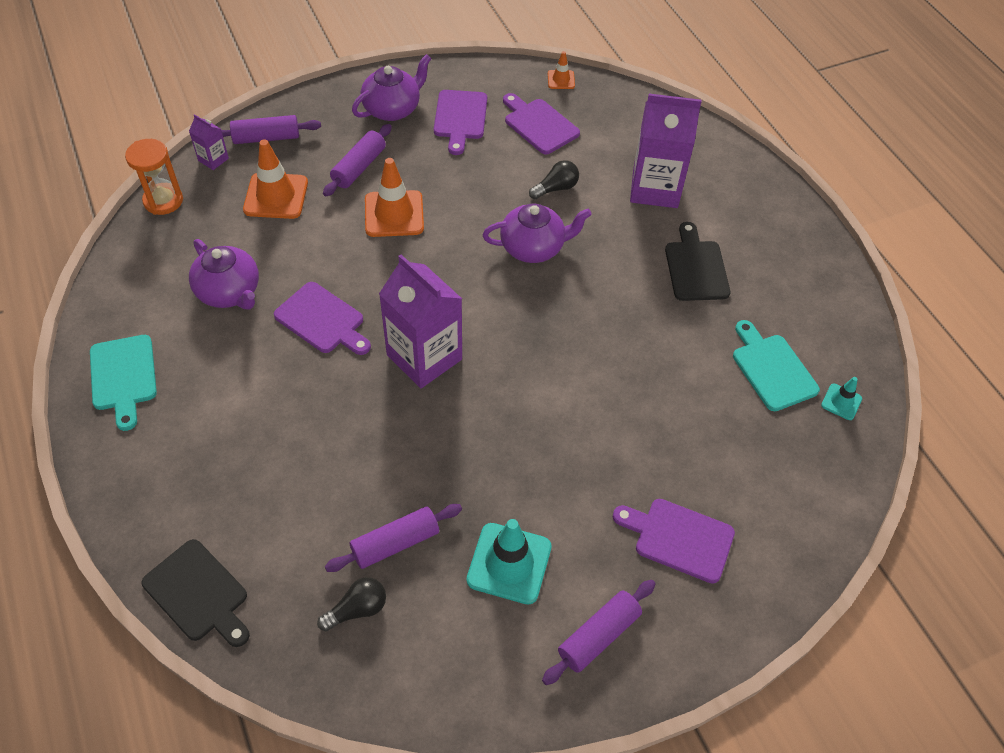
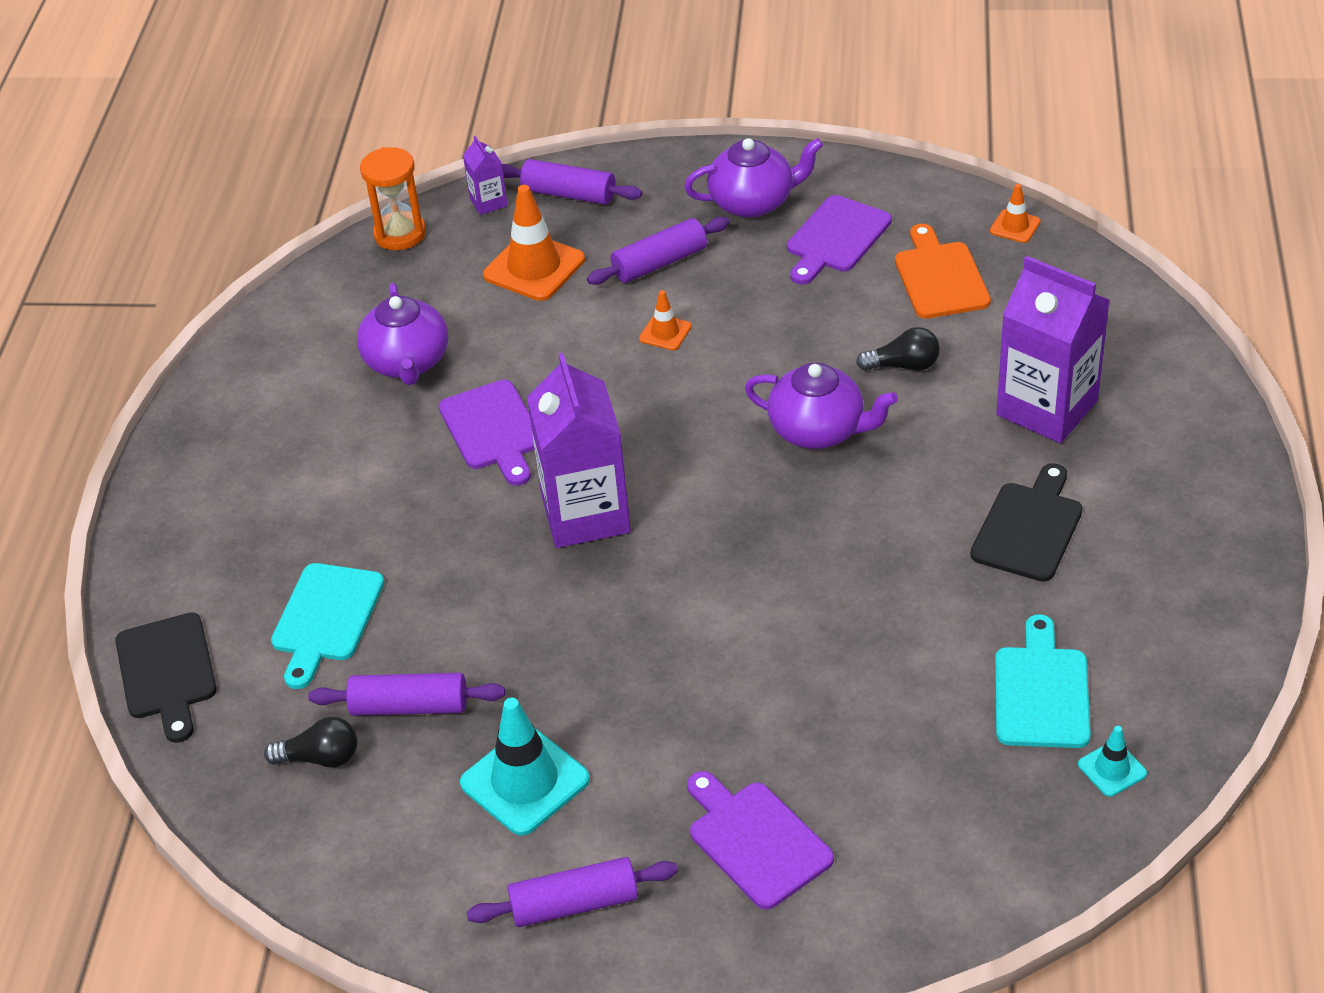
camera: 35 degrees right, 10 degrees down
(123, 377) = (233, 417): turquoise cutting board -> turquoise cutting board (326, 618)
(394, 214) = (665, 333): orange traffic cone -> orange traffic cone, size x0.52
(539, 124) = (940, 277): purple cutting board -> orange cutting board

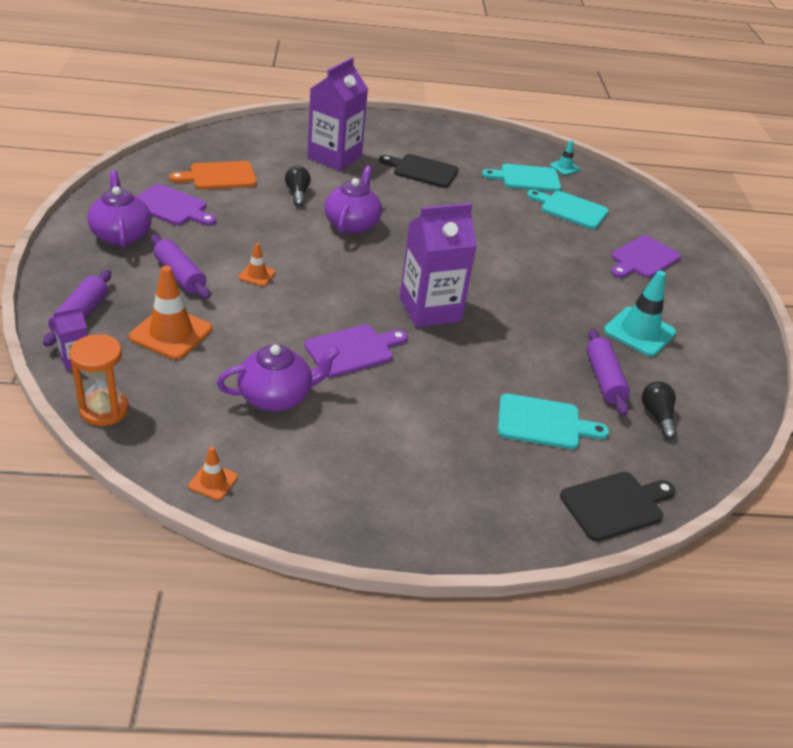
camera: 105 degrees left, 5 degrees down
(574, 904) = (707, 314): purple rolling pin -> none
(927, 750) = (571, 209): none -> turquoise cutting board
(1015, 226) = (177, 150): orange traffic cone -> orange traffic cone (213, 481)

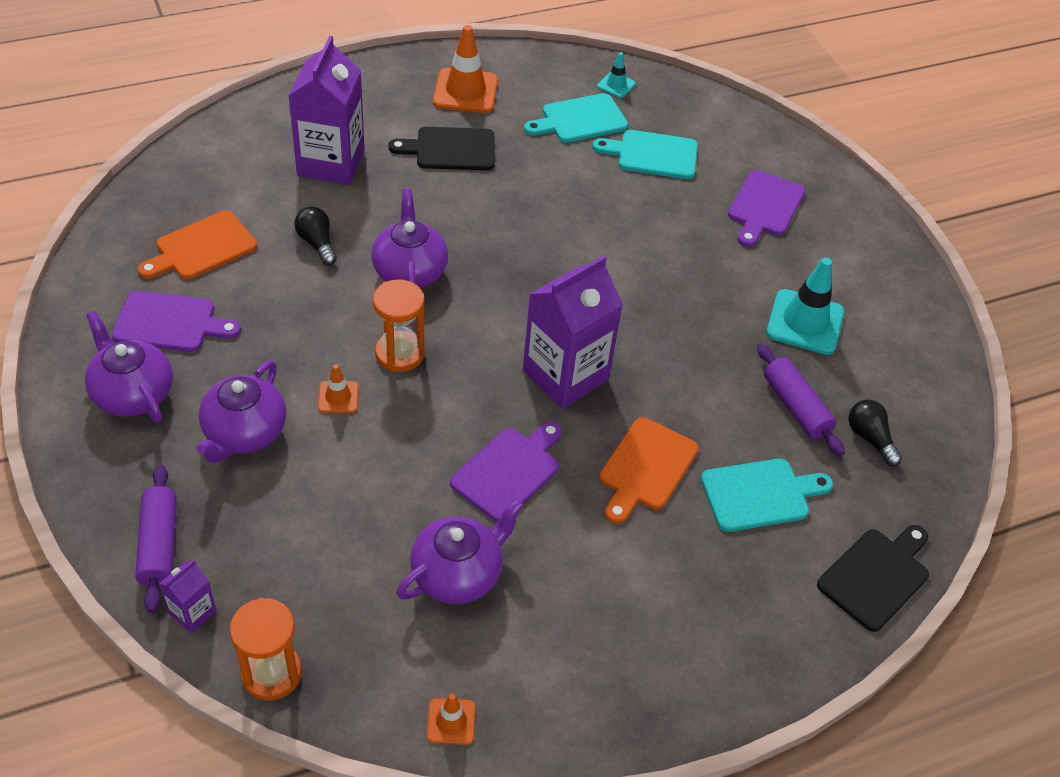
camera: 20 degrees left, 10 degrees up
(171, 333) = (285, 528): orange traffic cone -> orange traffic cone (465, 91)
(179, 275) = (244, 433): purple rolling pin -> purple teapot
(316, 264) = (400, 354): none -> orange hourglass
(460, 379) = (645, 468): none -> orange cutting board

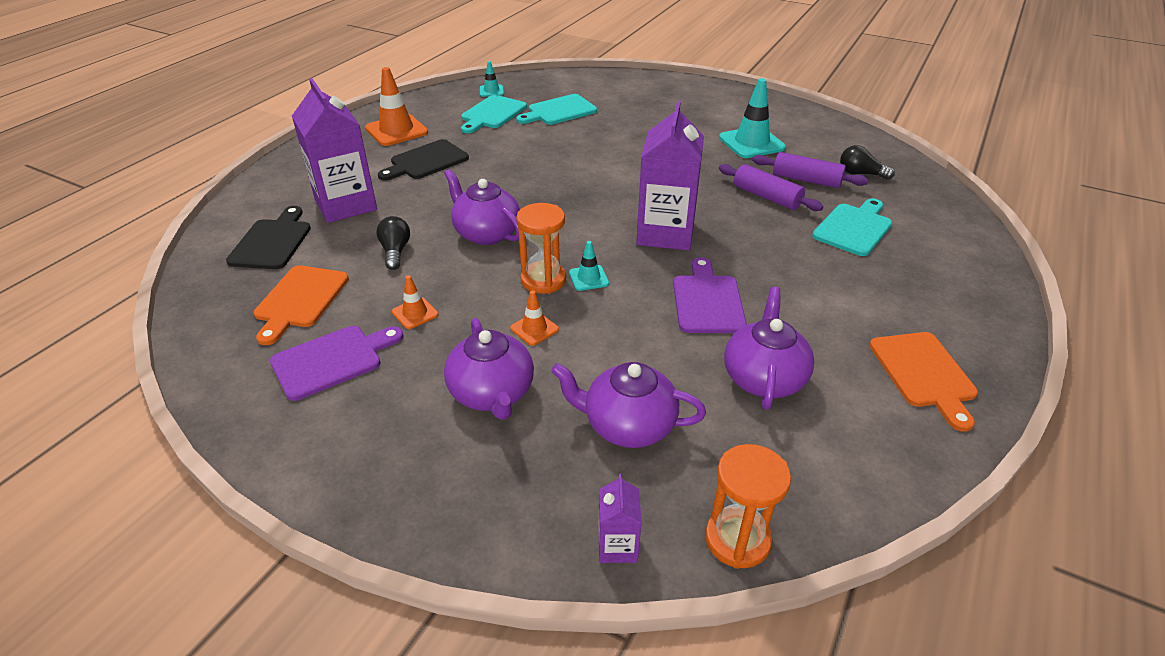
camera: 35 degrees left, 10 degrees down
(133, 394) = (358, 426): purple teapot -> purple teapot (627, 425)
(159, 545) = (522, 518): purple rolling pin -> purple rolling pin (766, 197)
(317, 243) = (395, 252): black light bulb -> black light bulb turned 60 degrees clockwise
(438, 377) = (588, 278): none -> turquoise traffic cone
(451, 721) = (893, 469): orange traffic cone -> orange traffic cone (415, 313)
(645, 468) = (779, 251): orange cutting board -> orange cutting board (923, 373)
(764, 206) = (654, 106): purple cutting board -> none
(876, 576) = (962, 229): black cutting board -> black cutting board (272, 242)

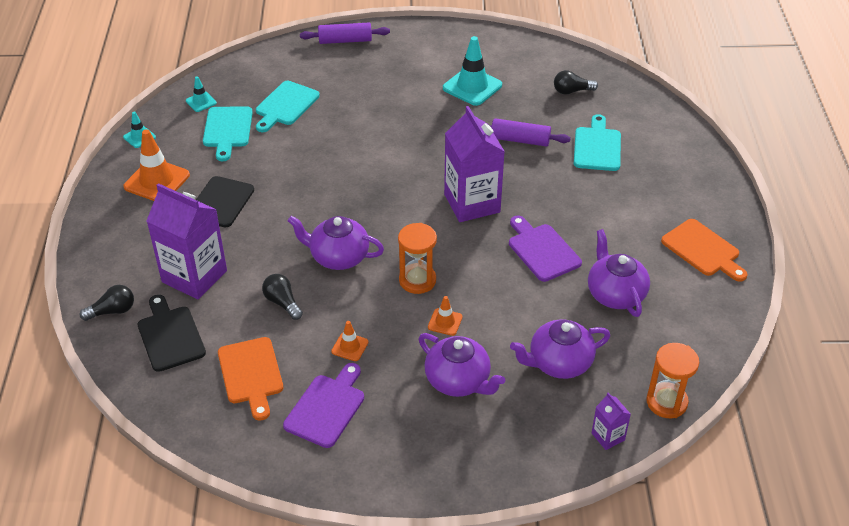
camera: 30 degrees left, 5 degrees up
(252, 207) = (112, 311): none -> black light bulb
(588, 278) = (448, 265): turquoise traffic cone -> turquoise traffic cone (139, 137)
(806, 180) = (537, 112): purple rolling pin -> purple rolling pin (345, 41)

